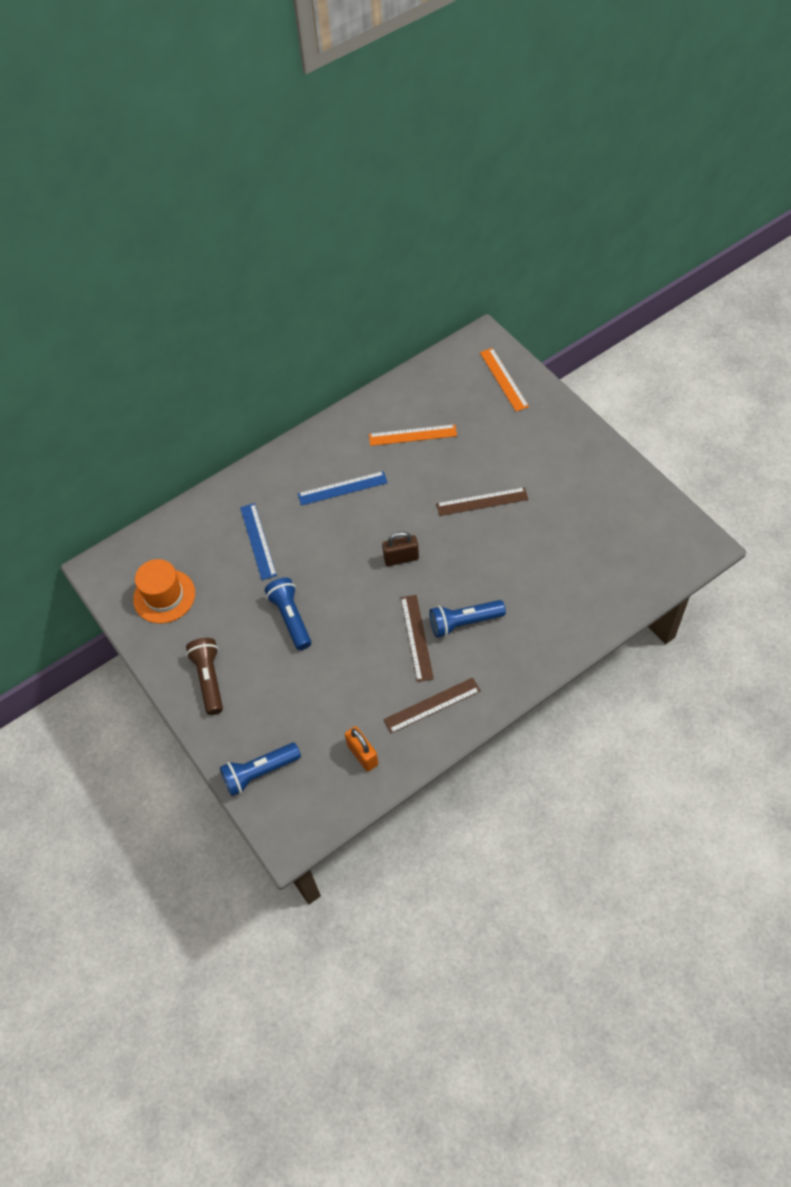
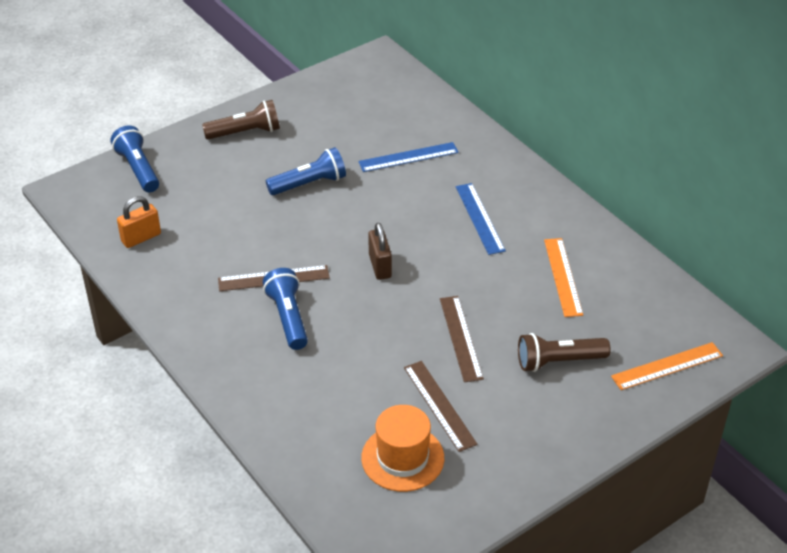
camera: 85 degrees right, 15 degrees down
(164, 596) = (344, 98): orange hat -> orange hat (402, 458)
(432, 705) = (188, 289): brown ruler -> brown ruler (439, 405)
(503, 441) = (558, 361): none -> brown flashlight

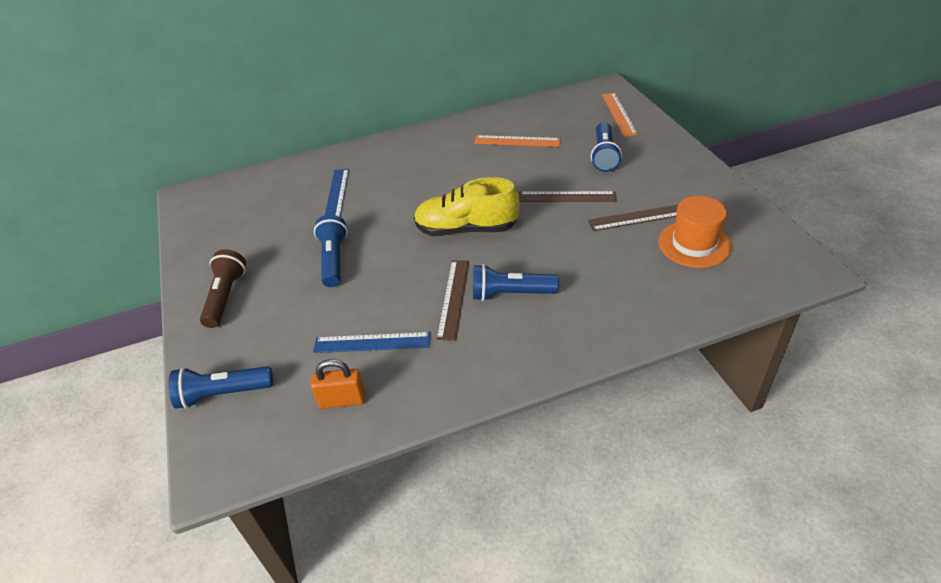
camera: 70 degrees left, 0 degrees up
(141, 238) = (342, 400): orange padlock -> orange padlock turned 75 degrees counterclockwise
(380, 266) = (466, 229): brown padlock -> yellow shoe
(479, 218) = (434, 169): blue ruler -> blue ruler (372, 343)
(558, 361) = (604, 156): brown flashlight -> blue flashlight

